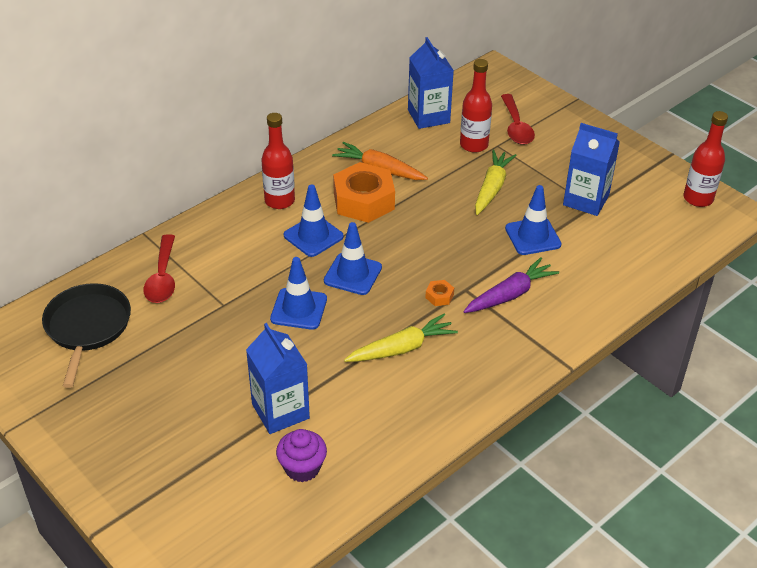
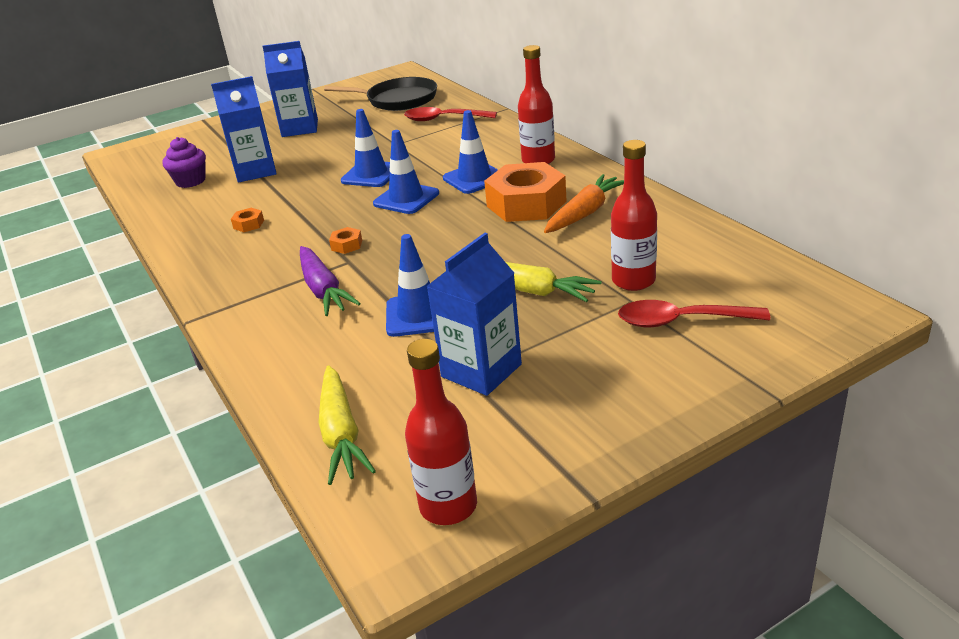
camera: 105 degrees right, 10 degrees down
(402, 348) = (286, 223): yellow carrot -> yellow carrot (341, 434)
(405, 377) = (248, 224): none -> orange nut
(428, 116) = (706, 248): blue carton -> blue carton (300, 128)

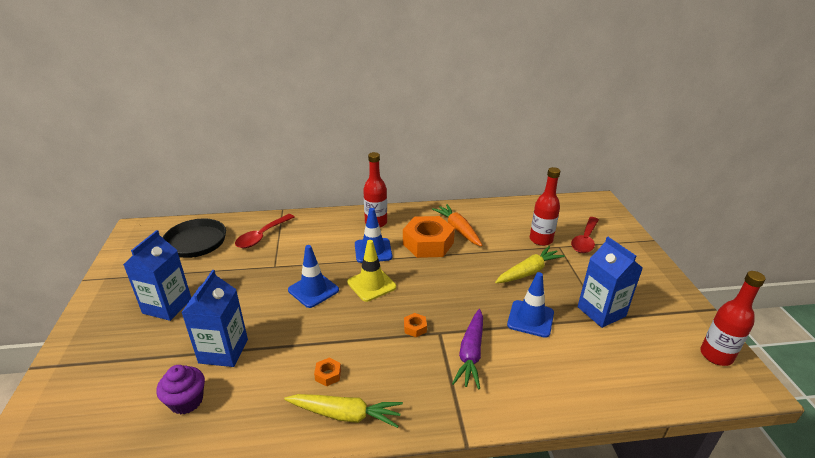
camera: 70 degrees left, 0 degrees up
(323, 290) = (471, 353): purple carrot -> purple carrot turned 105 degrees clockwise
(341, 434) = (645, 382): yellow carrot -> yellow carrot (345, 415)
(406, 199) = (371, 284): blue traffic cone -> yellow traffic cone

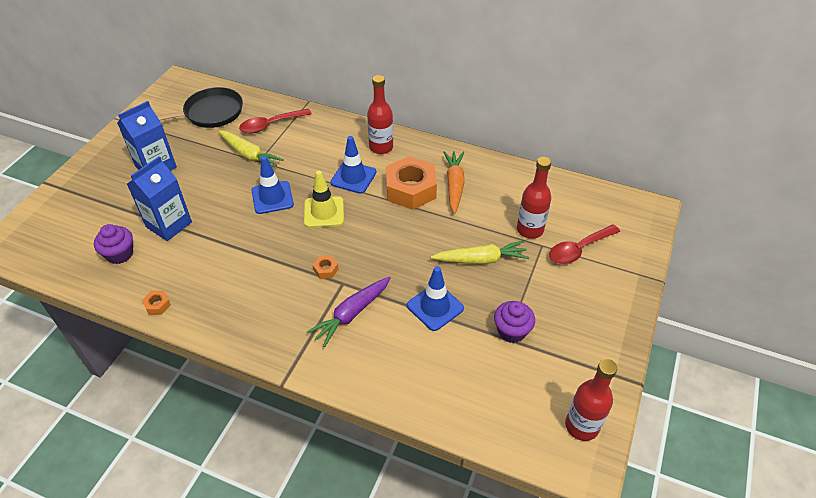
camera: 30 degrees right, 15 degrees up
(328, 375) = (227, 279): orange nut -> orange nut (157, 305)
(345, 415) = (215, 317): yellow carrot -> yellow carrot (249, 155)
(601, 311) = (511, 331): blue carton -> purple cupcake

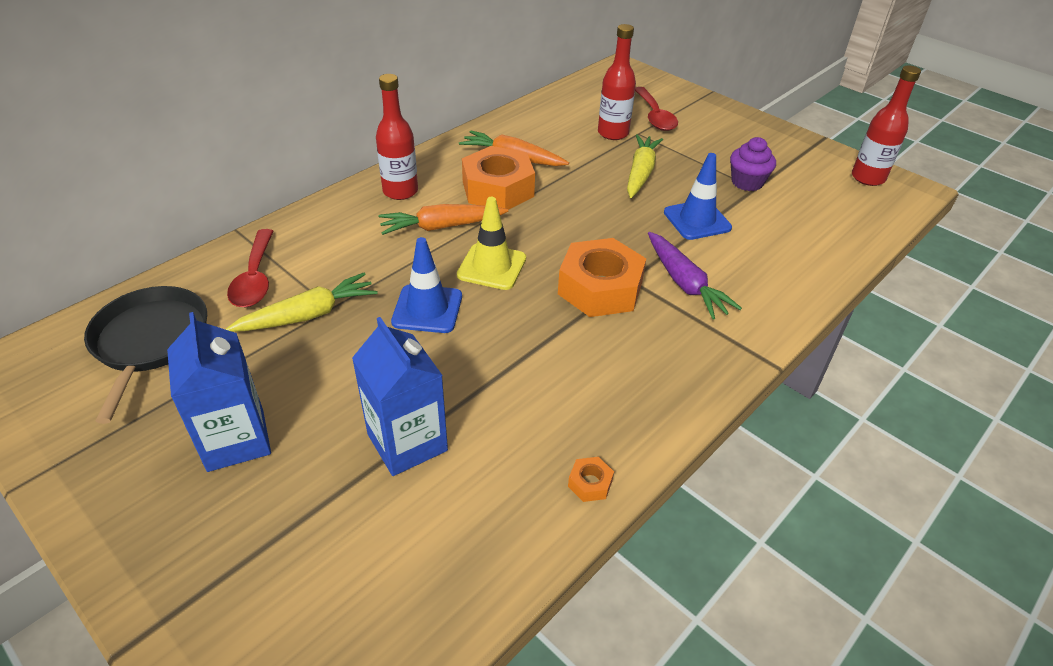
camera: 70 degrees left, 5 degrees down
(120, 254) = (441, 525): purple cupcake -> none
(326, 269) = (600, 288): orange nut -> orange nut, size x2.49
(353, 177) = (441, 227): blue traffic cone -> orange carrot

